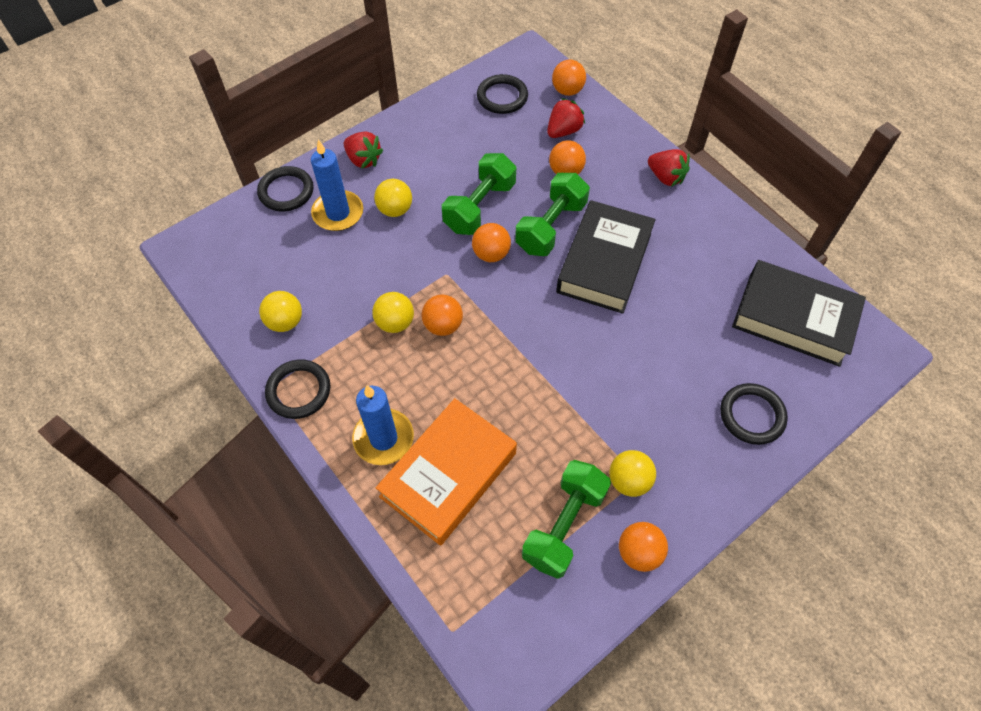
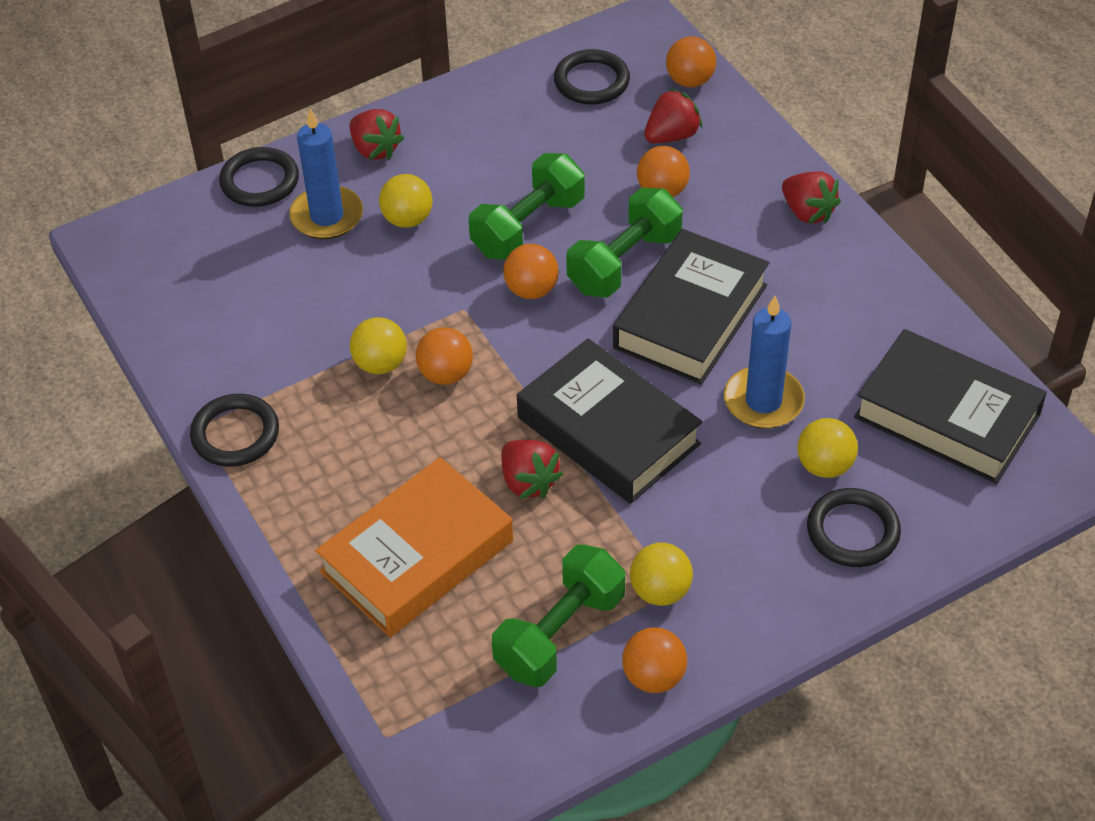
camera: 10 degrees right, 10 degrees down
(285, 322) = (231, 347): yellow ball -> yellow ball (824, 466)
(383, 438) = (338, 503): blue candle -> blue candle (763, 401)
(517, 404) = (528, 481): none -> red strawberry
(566, 357) = (608, 431): none -> black book

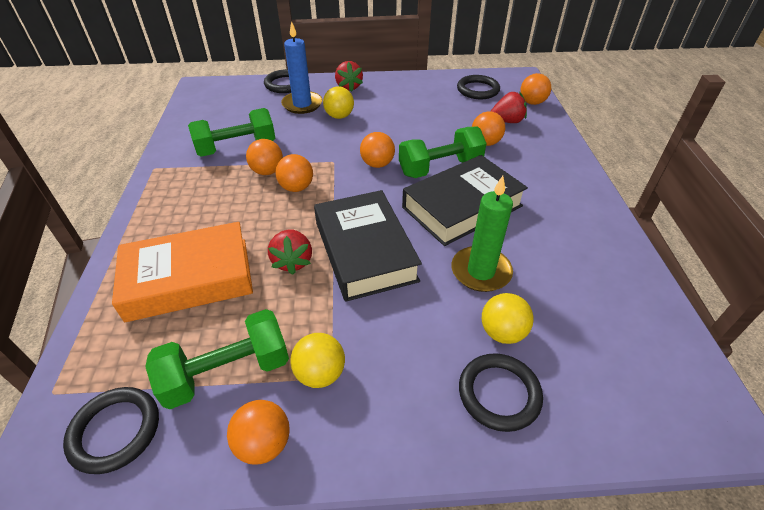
camera: 25 degrees right, 5 degrees down
(235, 434) = (165, 178): black ring -> black ring (115, 431)
(380, 364) = (267, 171): yellow ball -> orange ball
(528, 227) = (398, 137): green dumbbell -> green dumbbell (237, 148)
(763, 401) = (481, 271): blue candle -> green candle
(807, 212) = (571, 177): red strawberry -> none
(947, 416) = (620, 334): black book -> none

